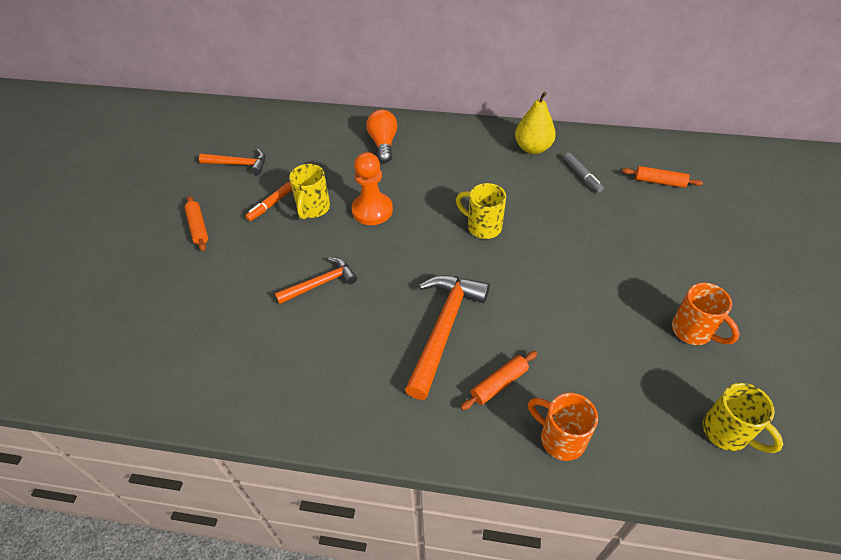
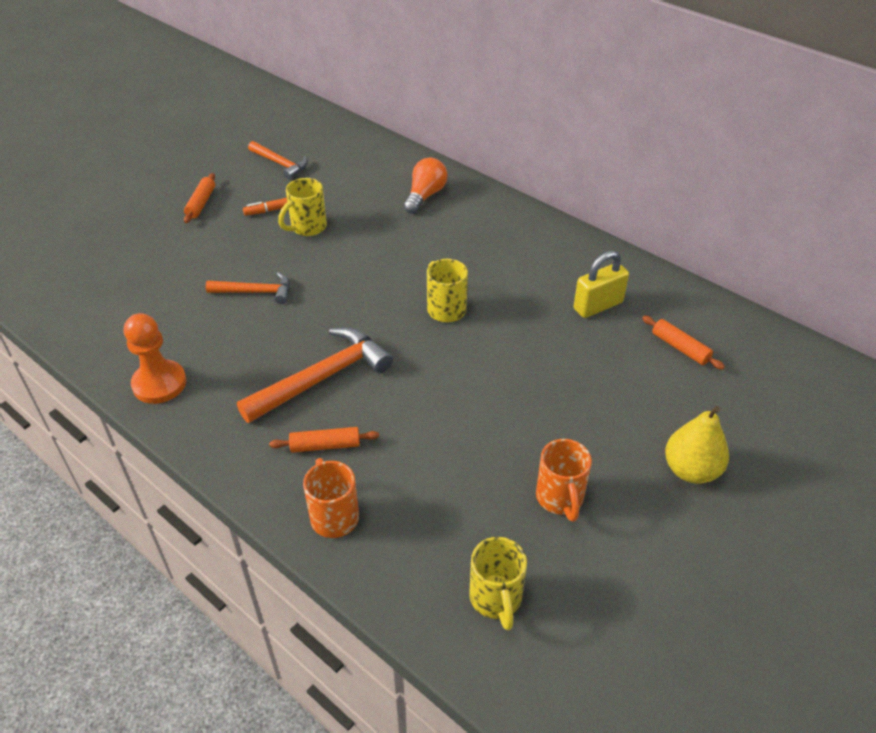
camera: 30 degrees right, 5 degrees down
(372, 210) = (357, 250): orange pawn -> orange pawn (159, 383)
(533, 148) = (572, 258): yellow pear -> yellow pear (691, 470)
(582, 176) = (598, 306): grey marker -> yellow padlock

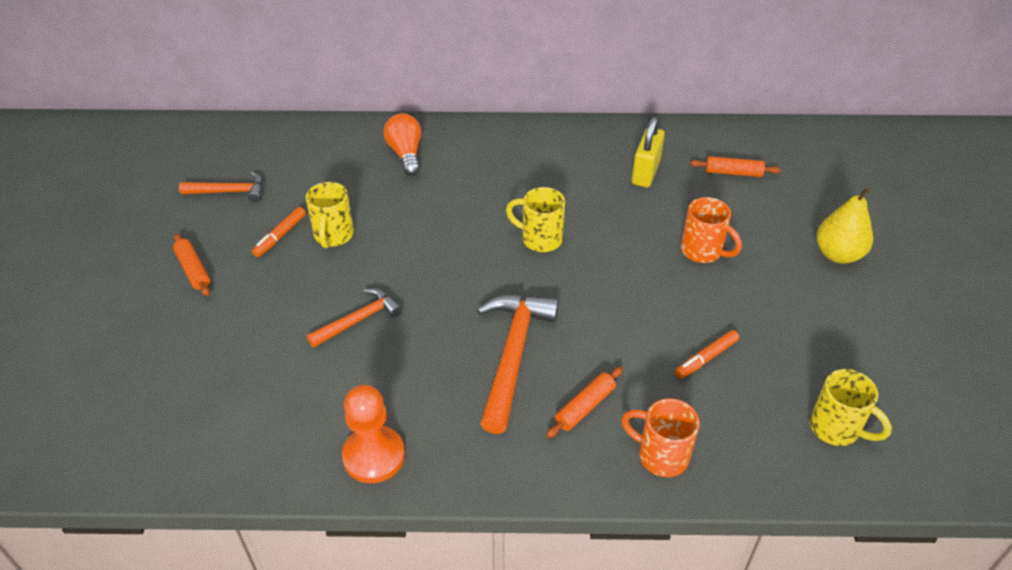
camera: 40 degrees left, 0 degrees up
(459, 474) = (706, 358): none -> orange marker
(560, 499) = (789, 329): orange mug -> orange mug (703, 251)

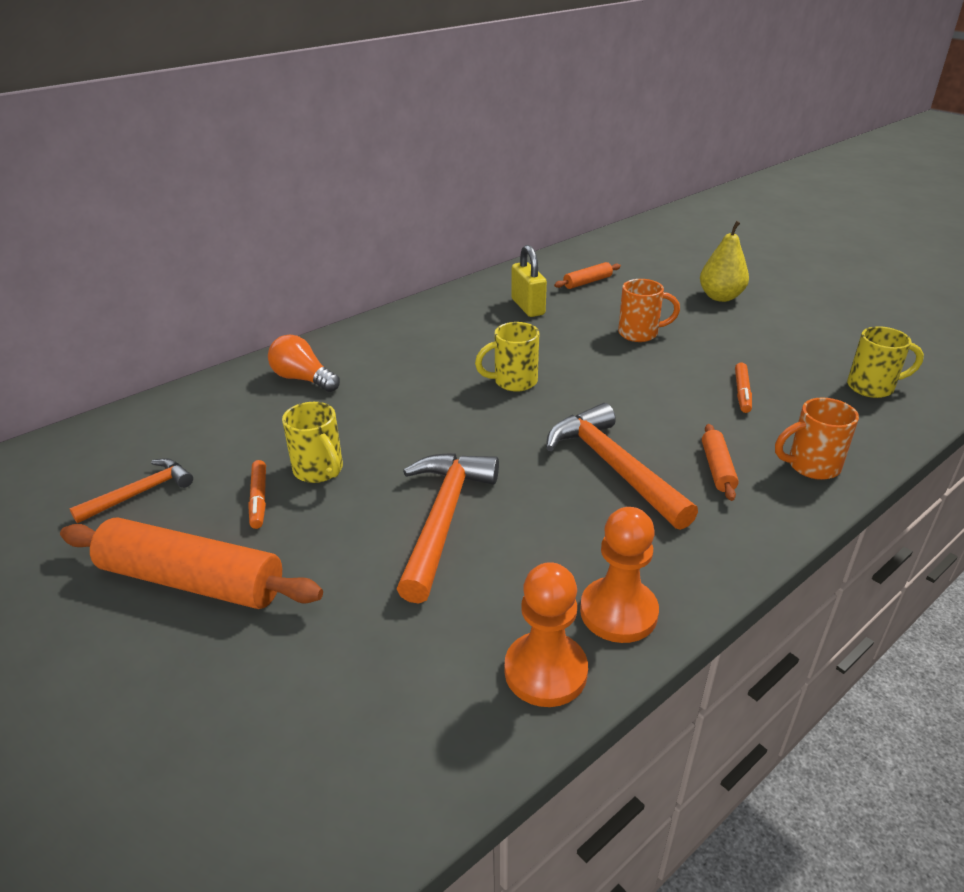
camera: 40 degrees left, 10 degrees down
(193, 270) = (192, 581): orange rolling pin -> orange rolling pin, size x2.09
(289, 458) = (545, 671): none -> orange pawn
(358, 320) = (443, 519): orange hammer -> orange hammer, size x1.69

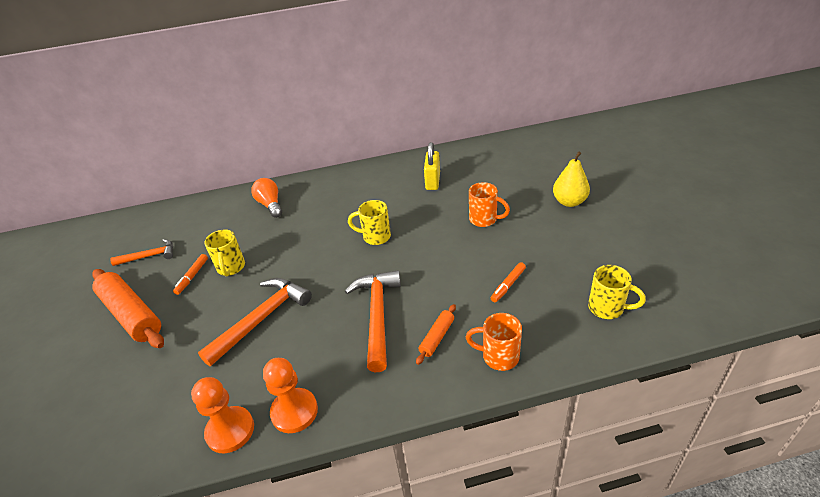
camera: 30 degrees right, 5 degrees up
(587, 282) = (488, 169): orange rolling pin -> none

